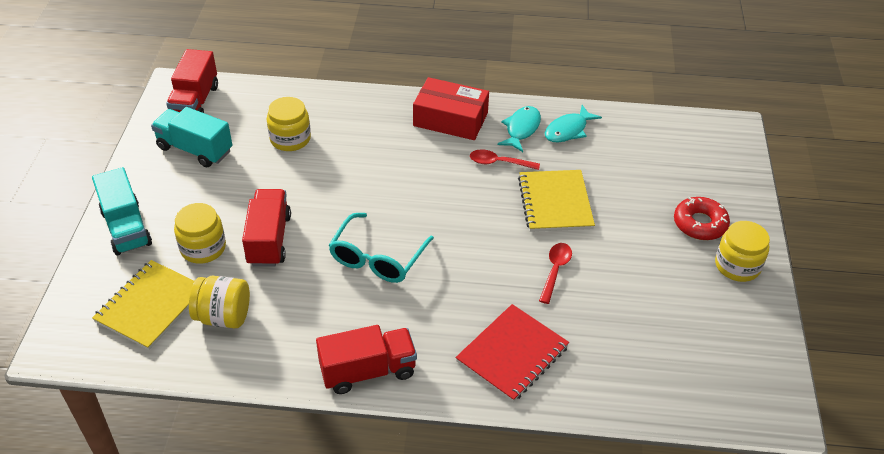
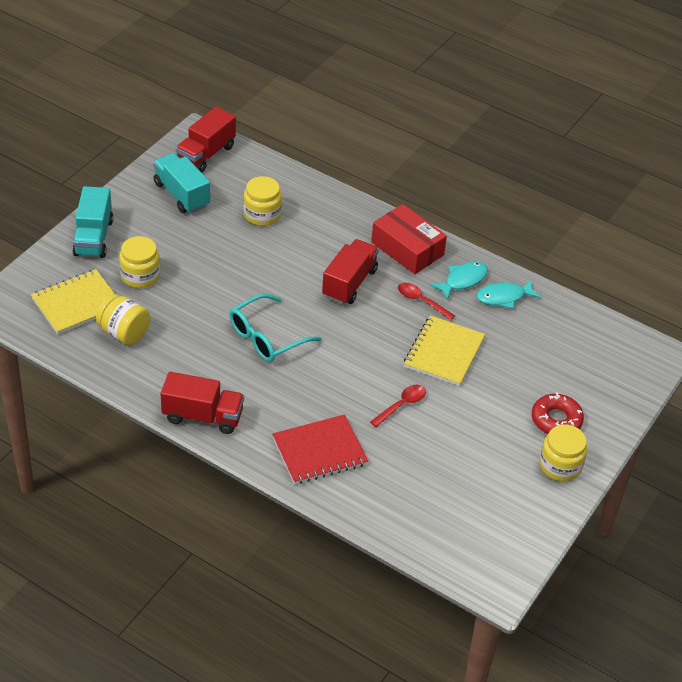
camera: 25 degrees right, 0 degrees up
(269, 240) = (193, 289): red truck -> red truck (349, 283)

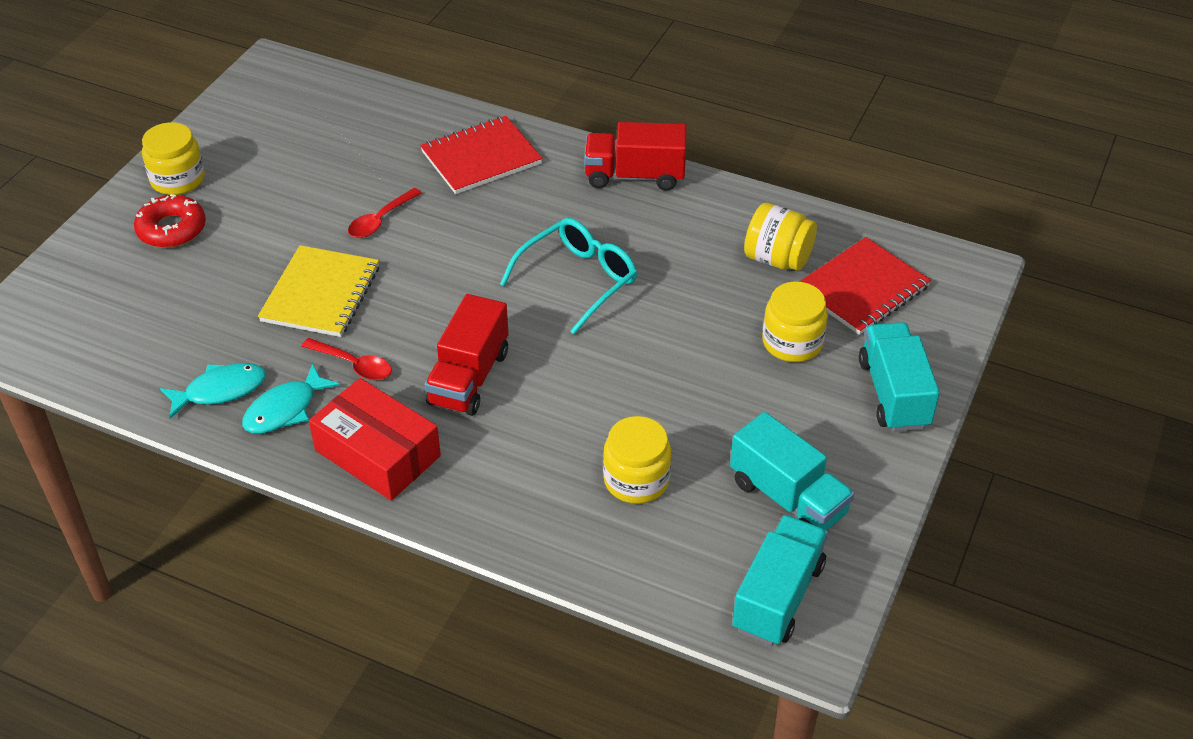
camera: 175 degrees right, 0 degrees up
(77, 303) = (862, 289): yellow notebook -> red notebook
(206, 154) = (778, 597): red truck -> turquoise truck

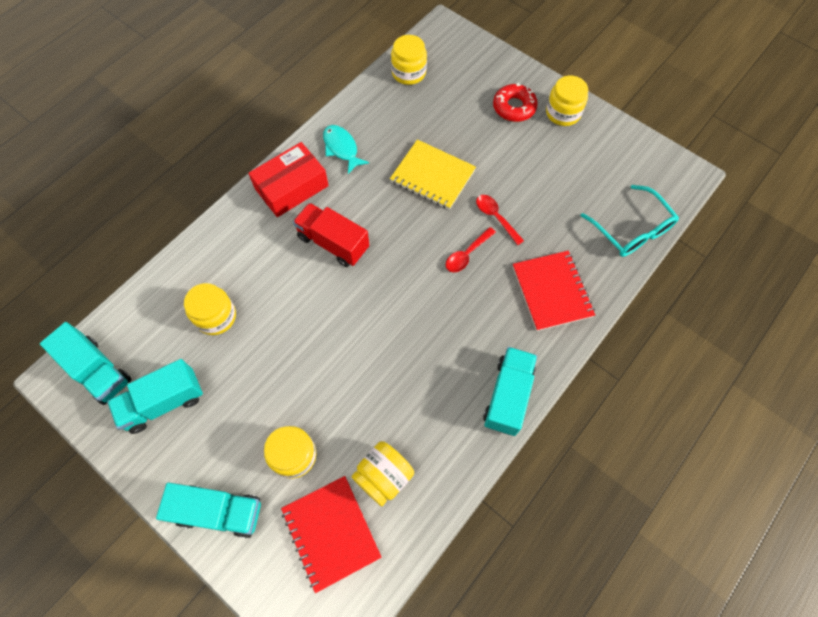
camera: 105 degrees right, 20 degrees up
(105, 360) = (408, 73): none -> yellow jar
(220, 390) = (367, 120): turquoise fish -> none
(354, 365) = (365, 185): red spoon -> red spoon (467, 254)
(577, 281) = (401, 325): turquoise glasses -> turquoise glasses (631, 229)
(635, 176) = (508, 396): red truck -> turquoise truck

